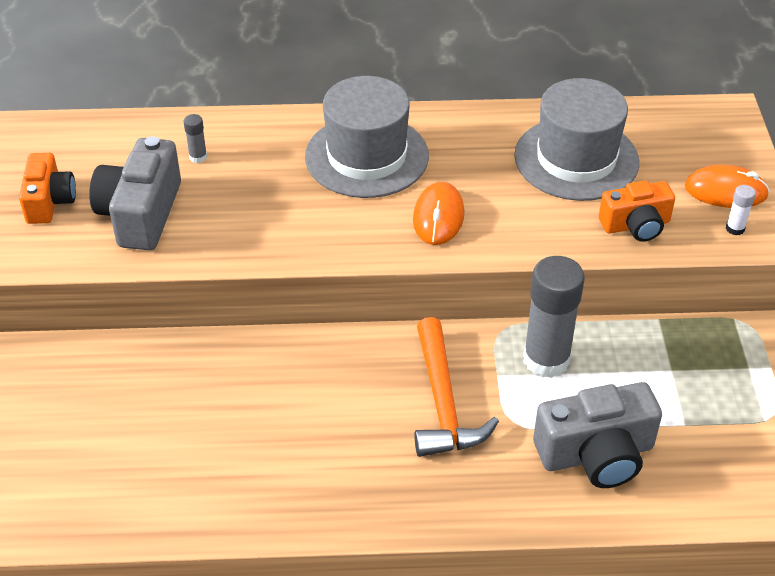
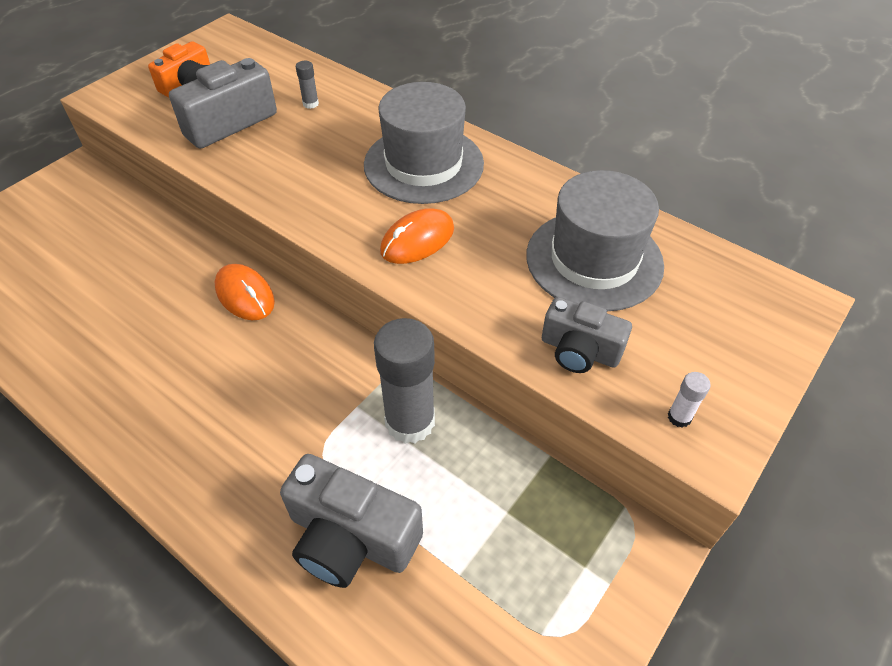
camera: 40 degrees right, 5 degrees up
(443, 403) = (290, 399): orange hammer -> none
(636, 225) = (579, 350): orange camera -> grey camera
(725, 191) = (711, 374): orange mouse -> orange mouse (245, 295)

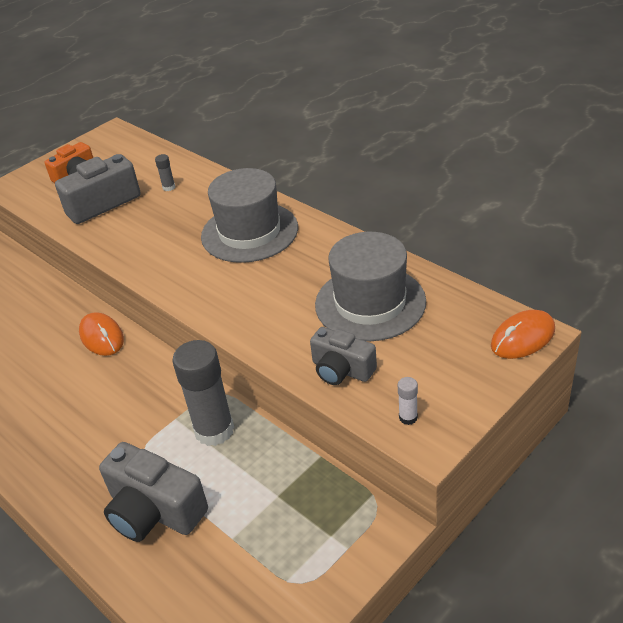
camera: 10 degrees right, 10 degrees down
(417, 240) = (232, 290): orange mouse -> orange mouse (522, 337)

